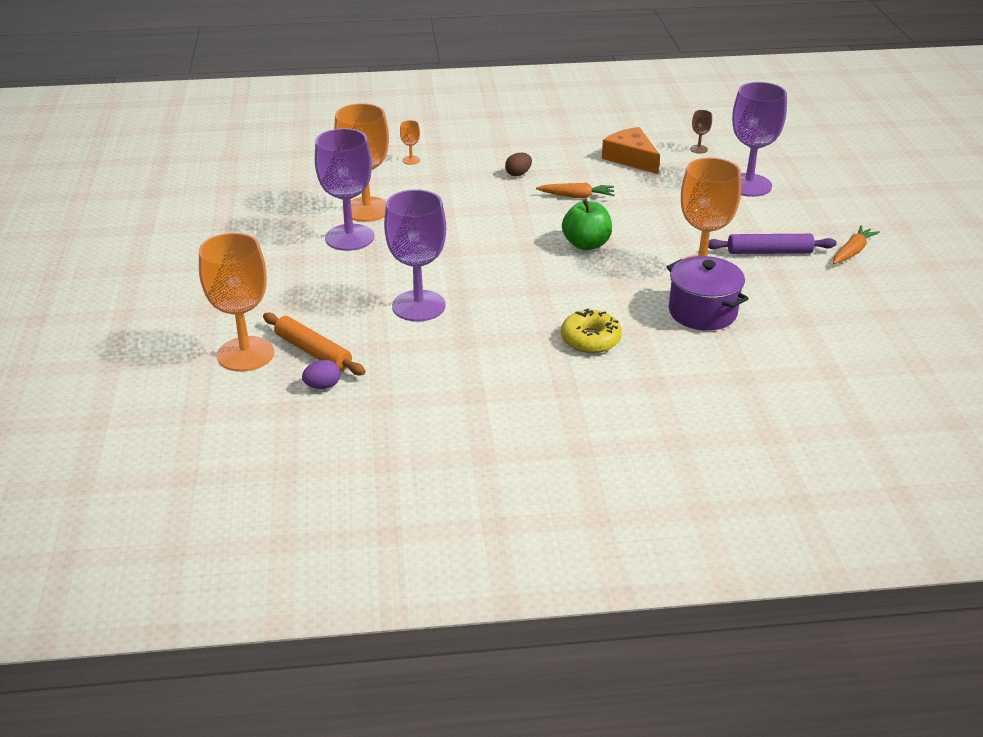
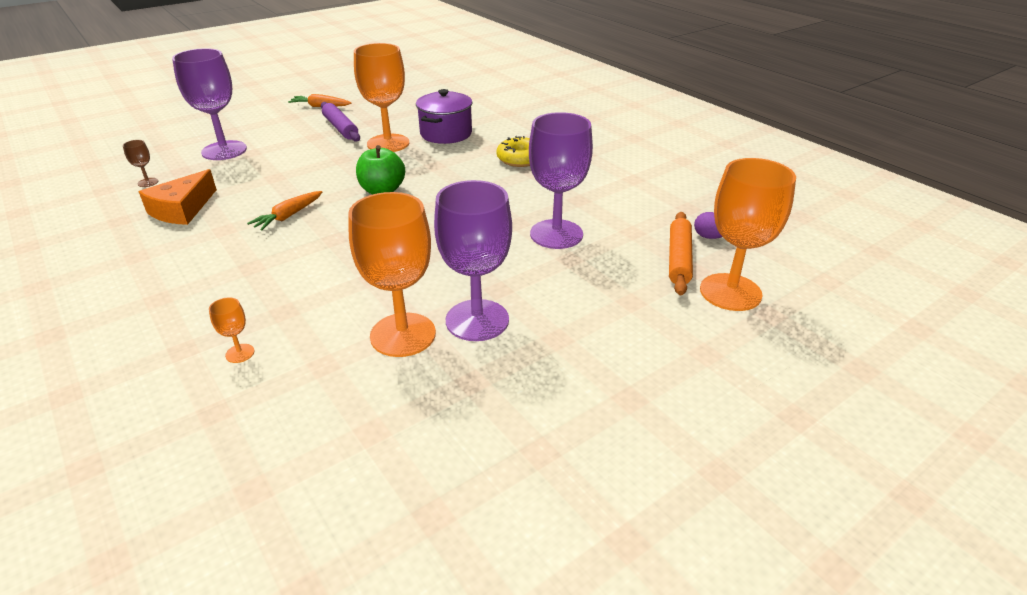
camera: 120 degrees left, 0 degrees up
(518, 174) = (249, 261): brown egg -> none
(577, 196) = (288, 216): orange carrot -> orange carrot turned 120 degrees counterclockwise

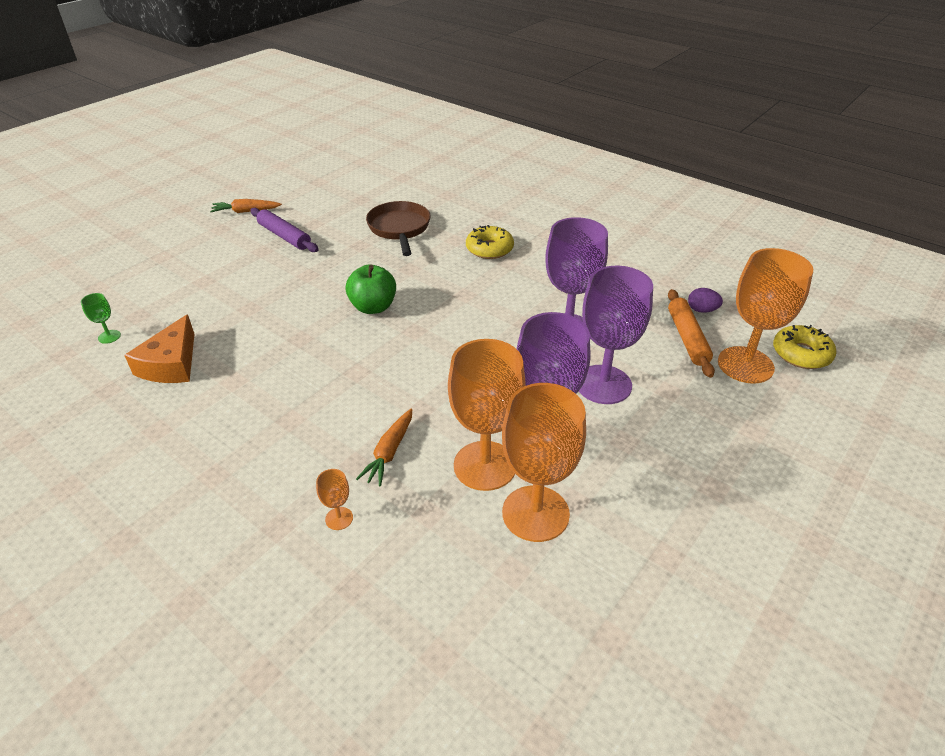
camera: 15 degrees left, 5 degrees up
(148, 182) = (109, 336): brown goblet -> green goblet
(224, 150) = (172, 283): purple goblet -> purple goblet (603, 384)
(288, 216) = (293, 353): orange carrot -> orange carrot (389, 452)
(388, 143) = (346, 249): orange goblet -> orange goblet (535, 513)
(446, 134) = (399, 229): purple pot -> brown pan
(801, 292) = (801, 354): none -> yellow donut

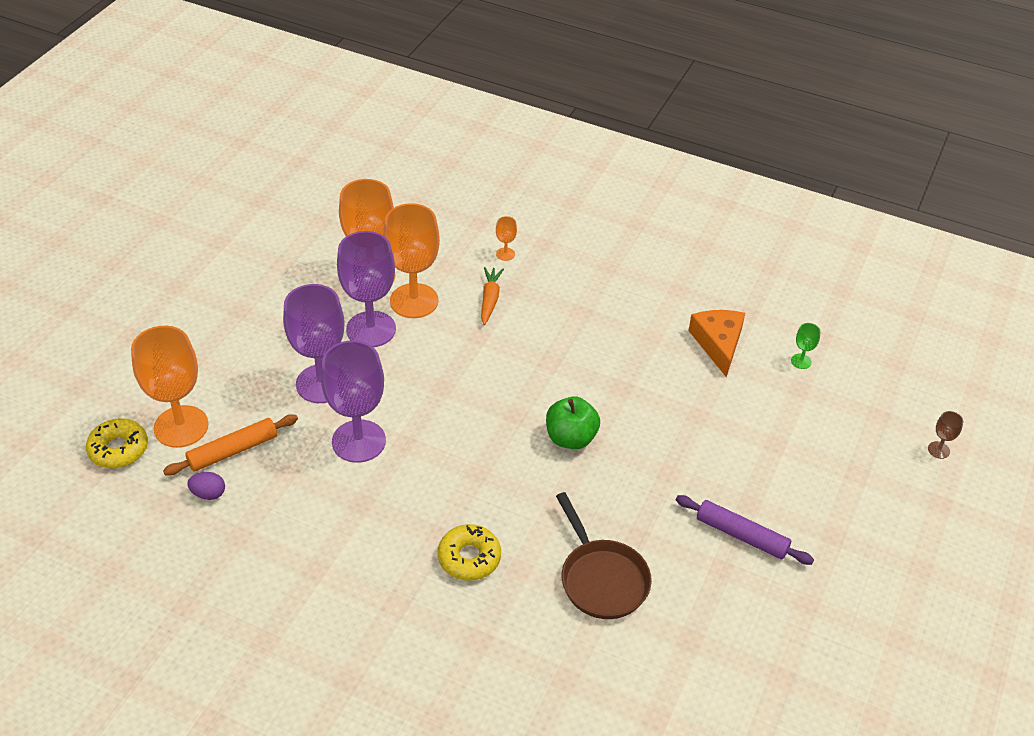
camera: 165 degrees right, 5 degrees up
(80, 261) = (938, 450): none -> brown goblet
(246, 211) = (830, 578): orange carrot -> none
(687, 338) = (233, 451): orange rolling pin -> orange rolling pin turned 75 degrees clockwise

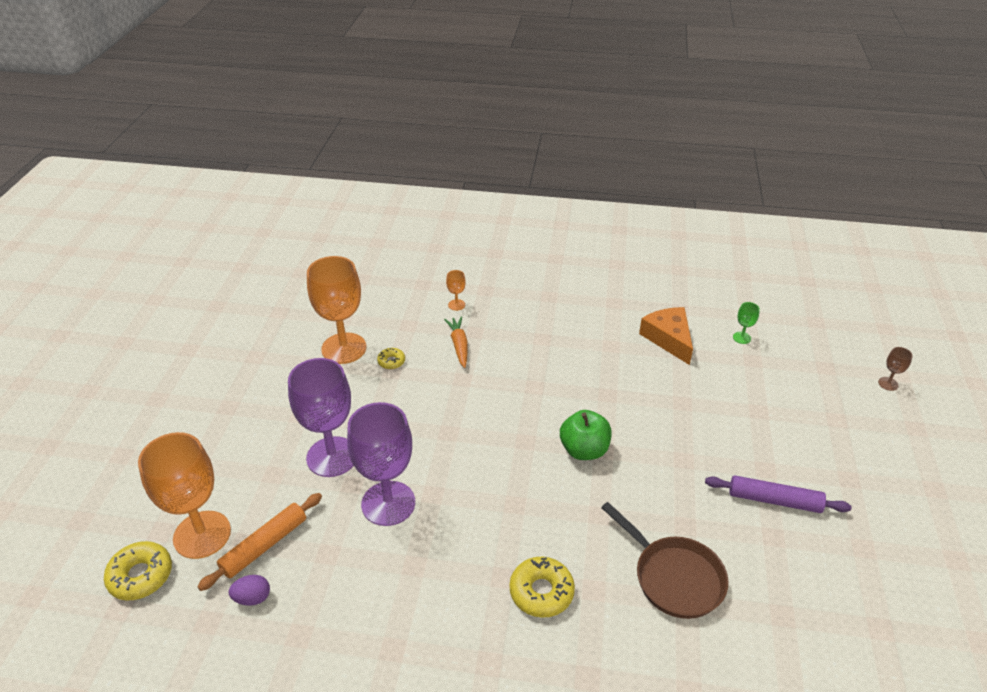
camera: 15 degrees left, 5 degrees down
(371, 329) = (361, 395): purple goblet -> none
(414, 301) = (391, 361): orange goblet -> yellow donut

